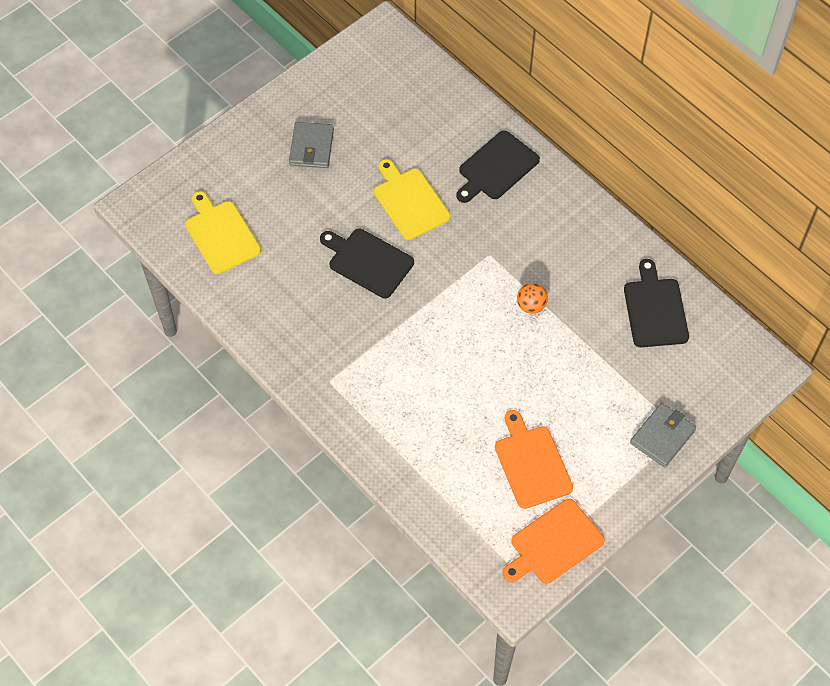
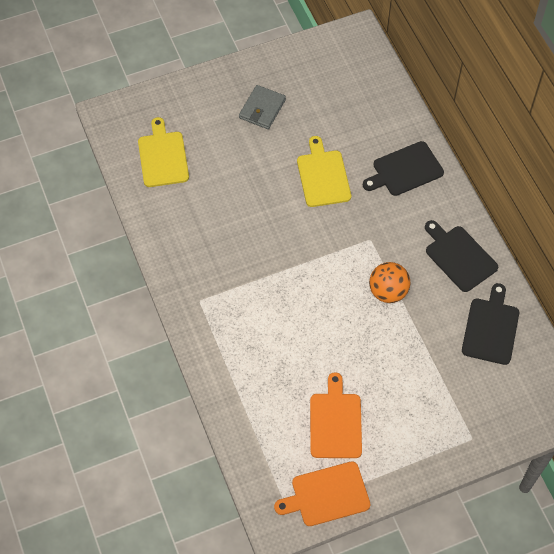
camera: 20 degrees right, 0 degrees up
(368, 261) = (270, 214): black cutting board -> black cutting board (459, 256)
(531, 305) = (388, 292): orange ball -> orange ball, size x1.52
(662, 436) = (454, 437): grey wallet -> none

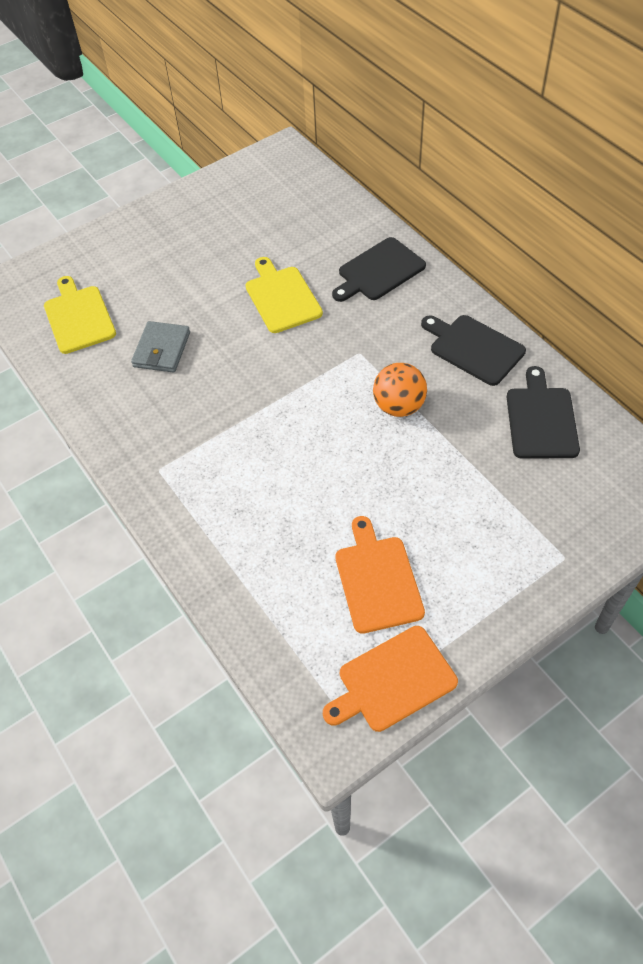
camera: 10 degrees left, 5 degrees down
(262, 109) = (190, 244): grey wallet -> grey wallet (161, 349)

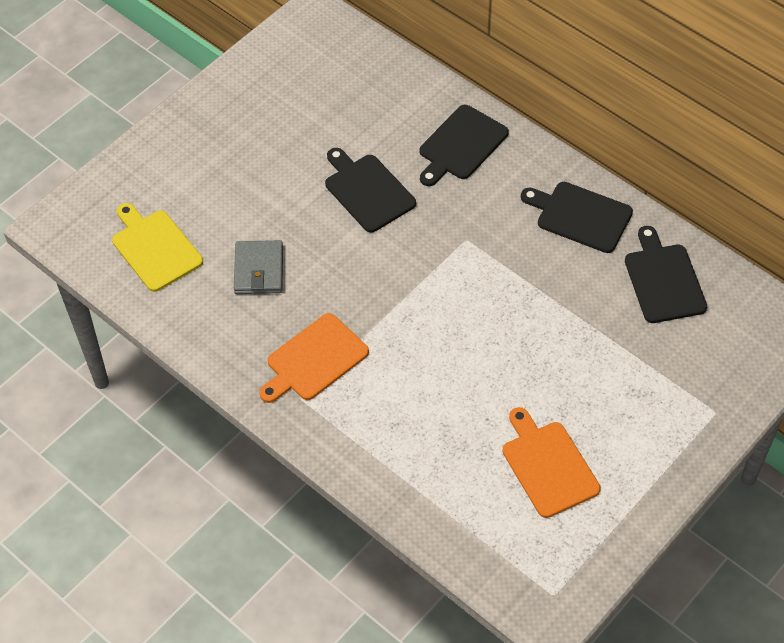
camera: 15 degrees left, 0 degrees up
(282, 297) = (367, 191): yellow cutting board -> black cutting board
(393, 680) = (587, 554): orange cutting board -> orange cutting board (314, 359)
(399, 406) = (522, 290): orange ball -> none

